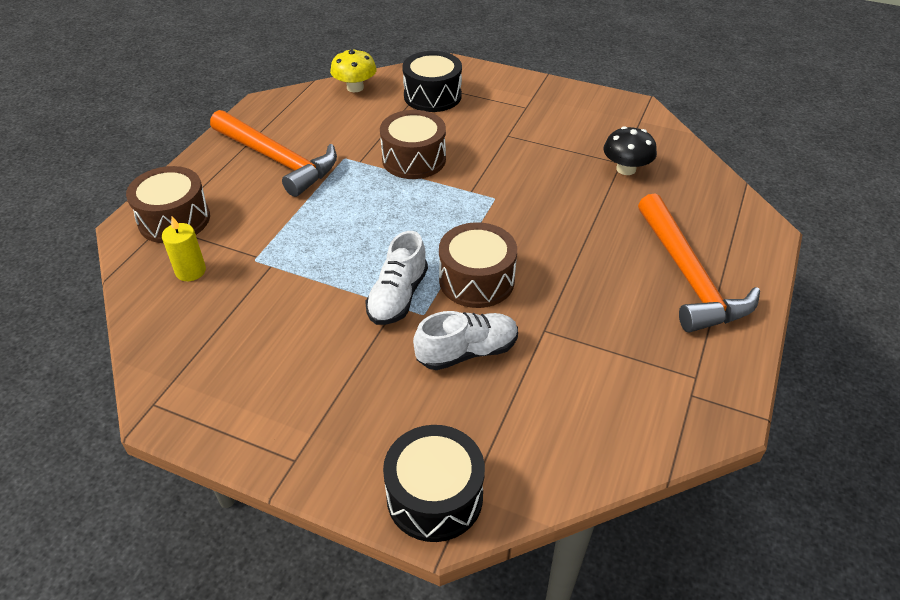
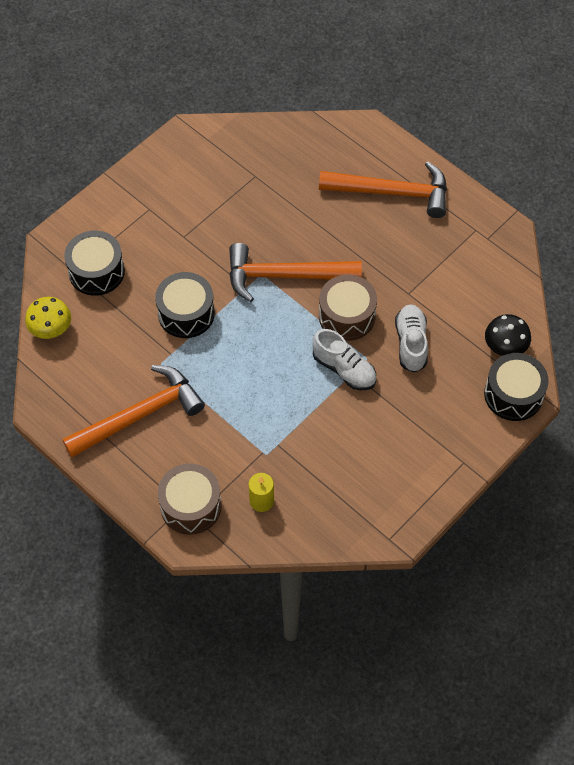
camera: 70 degrees left, 15 degrees up
(414, 159) = (186, 313): brown drum -> black drum
(503, 216) = (285, 276): none -> orange hammer
(626, 169) = (264, 176): black mushroom -> black mushroom (505, 346)

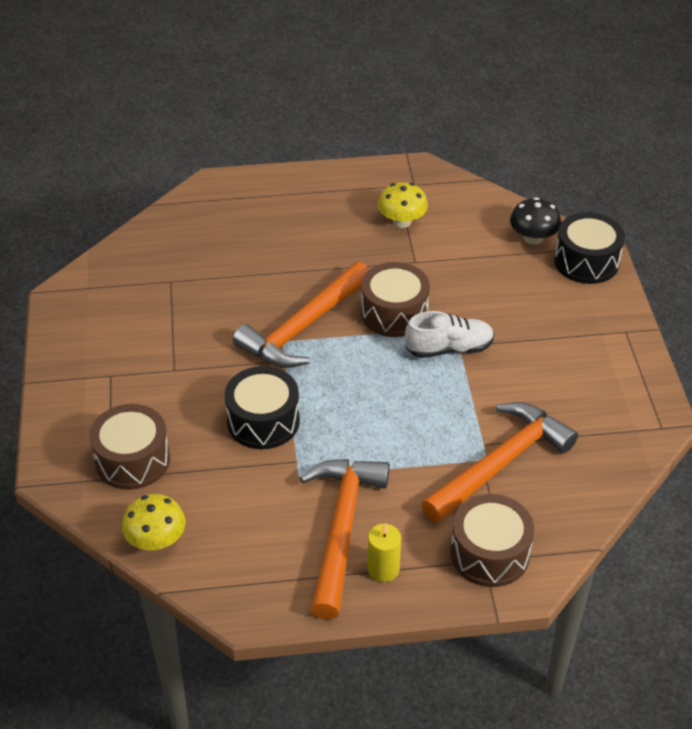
camera: 50 degrees left, 15 degrees down
(96, 272) = (132, 460): black drum -> brown drum
(261, 501) = (535, 494): yellow candle -> yellow candle (383, 569)
(392, 192) = (299, 209): orange hammer -> orange hammer (500, 463)
(411, 343) = (468, 290): white shoe -> none
(441, 258) = (402, 221): none -> yellow mushroom

